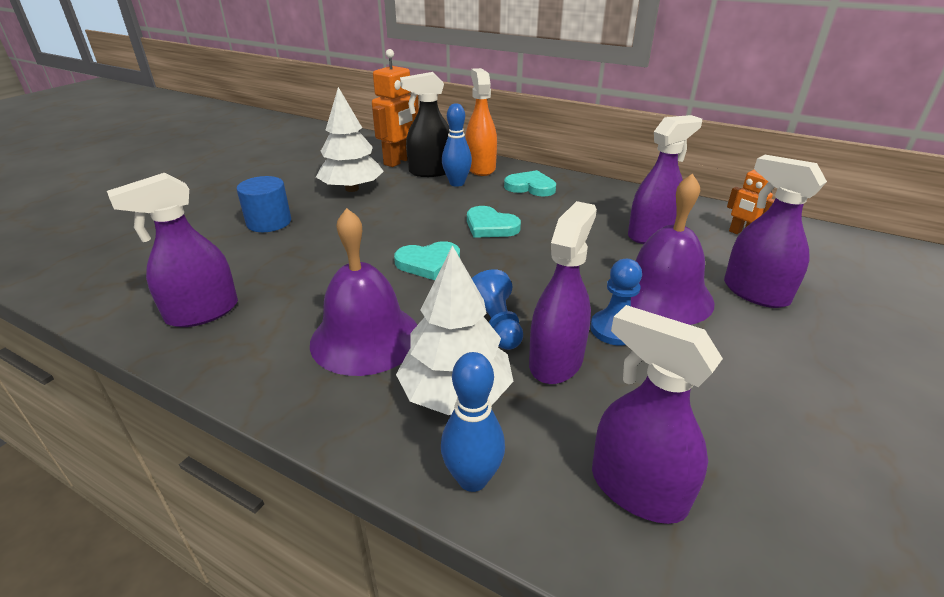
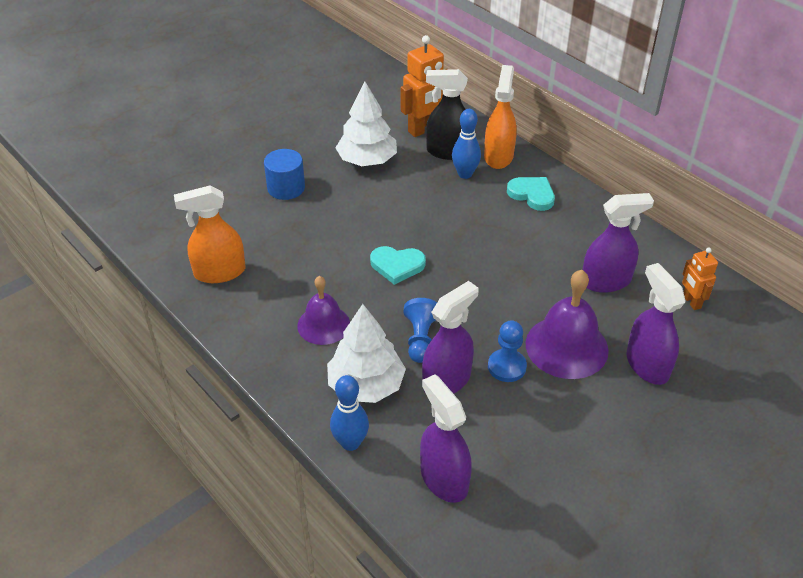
camera: 20 degrees right, 10 degrees up
(202, 312) = (219, 272): purple spray bottle -> orange spray bottle
(365, 338) = (323, 325): purple bell -> purple bell, size x0.65
(490, 226) = (468, 237): turquoise heart -> none

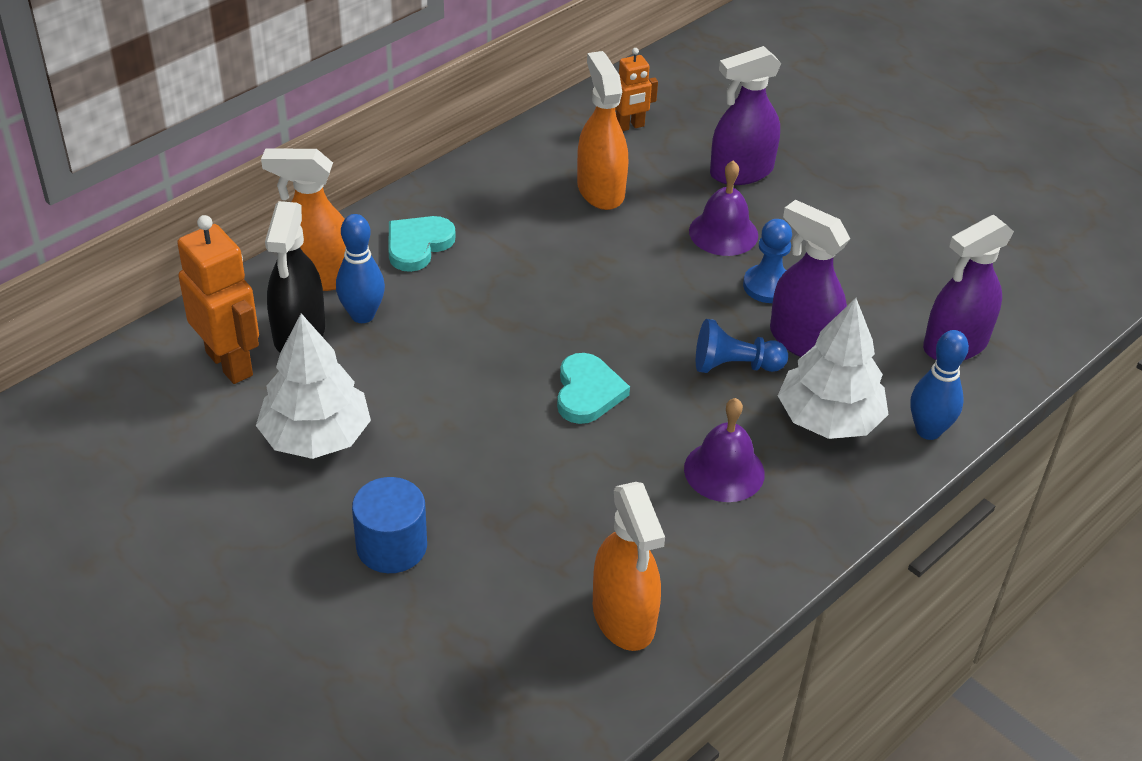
camera: 95 degrees left, 0 degrees up
(566, 346) = (723, 233): purple bell -> purple bell, size x0.65
(606, 281) = (600, 190): purple spray bottle -> orange spray bottle

